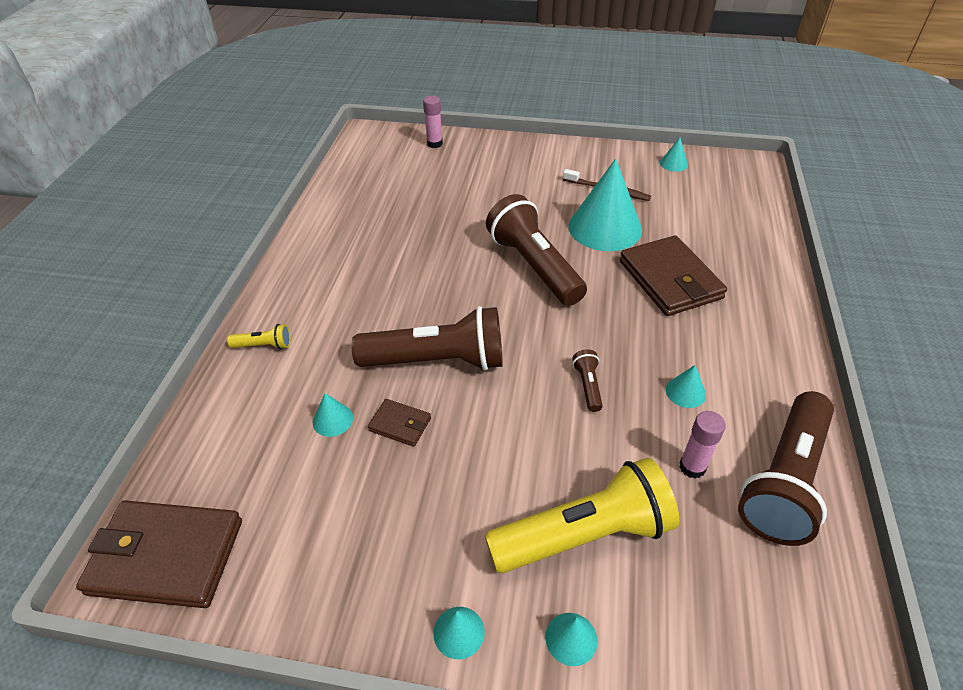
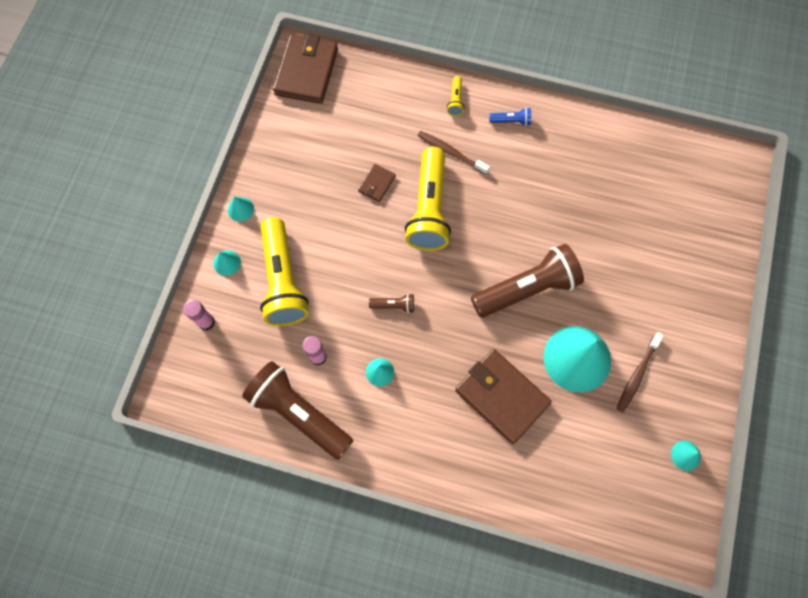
camera: 95 degrees right, 25 degrees up
(304, 289) = (511, 121): none -> blue flashlight
(332, 420) = (386, 145): turquoise cone -> none
(348, 344) = (451, 152): none -> brown toothbrush
(434, 144) = (723, 222): pink glue stick -> pink glue stick (206, 322)
(438, 361) = (429, 209): brown flashlight -> yellow flashlight
(670, 279) = (501, 397): brown wallet -> brown wallet turned 60 degrees clockwise

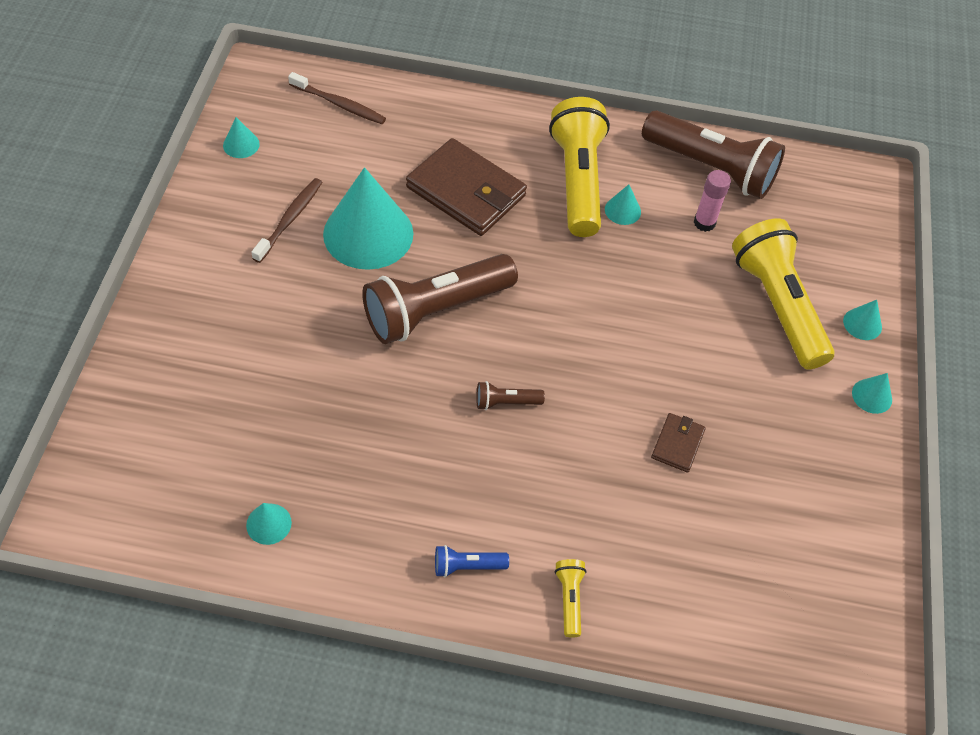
camera: 170 degrees right, 15 degrees down
(206, 322) = (859, 254): pink glue stick -> none
(306, 72) = (849, 639): brown wallet -> none
(394, 305) = (618, 282): brown flashlight -> brown flashlight (506, 402)
(429, 209) = (589, 410): yellow flashlight -> yellow flashlight (578, 180)
(451, 152) = (566, 503): brown toothbrush -> brown toothbrush (339, 104)
(625, 151) = (268, 523): none -> turquoise cone

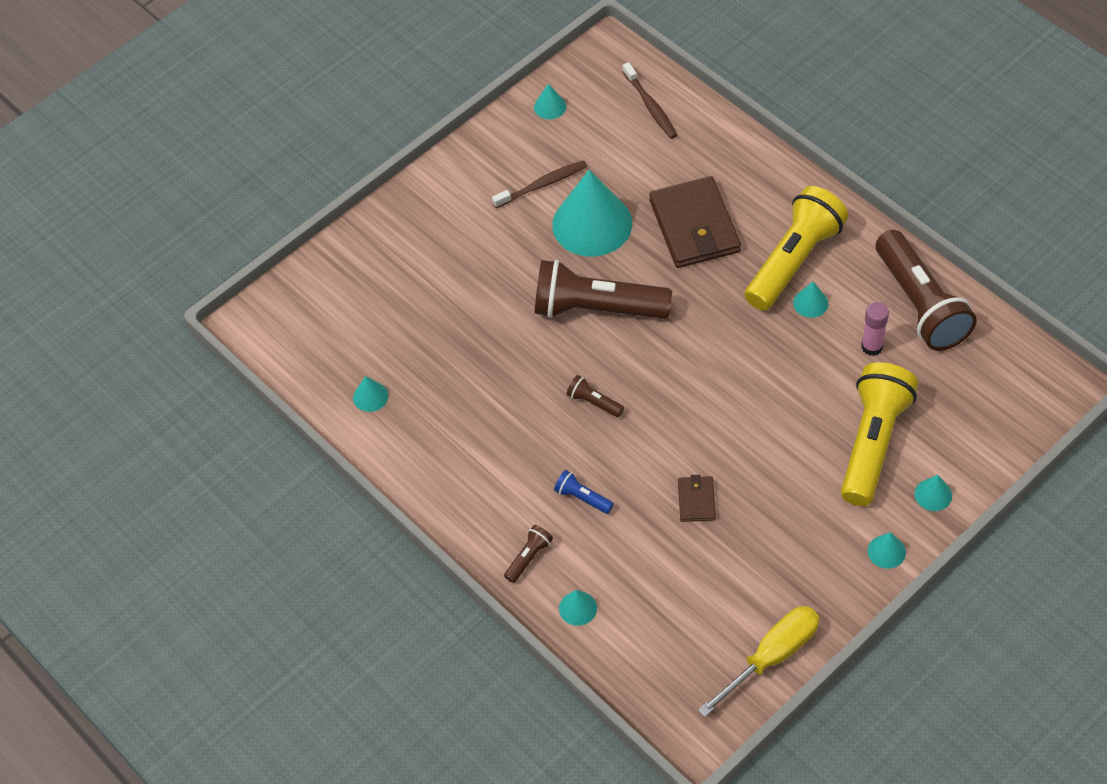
camera: 45 degrees right, 0 degrees up
(467, 566) = (477, 497): blue flashlight -> blue flashlight (582, 498)
(569, 599) = (529, 557): yellow flashlight -> brown flashlight
(659, 622) = (578, 608): none -> turquoise cone
(677, 444) = (696, 500): brown wallet -> brown wallet turned 60 degrees counterclockwise
(868, 556) = (771, 657): none -> yellow screwdriver

